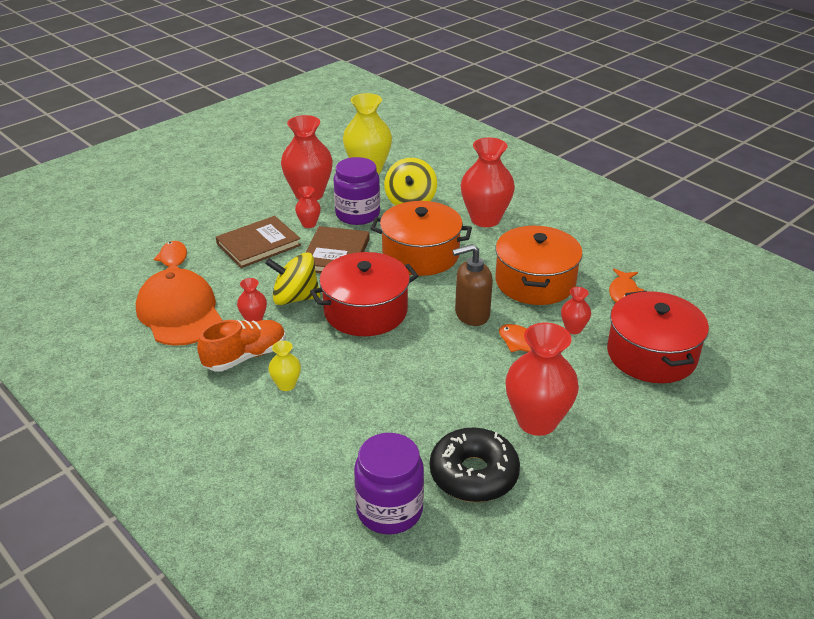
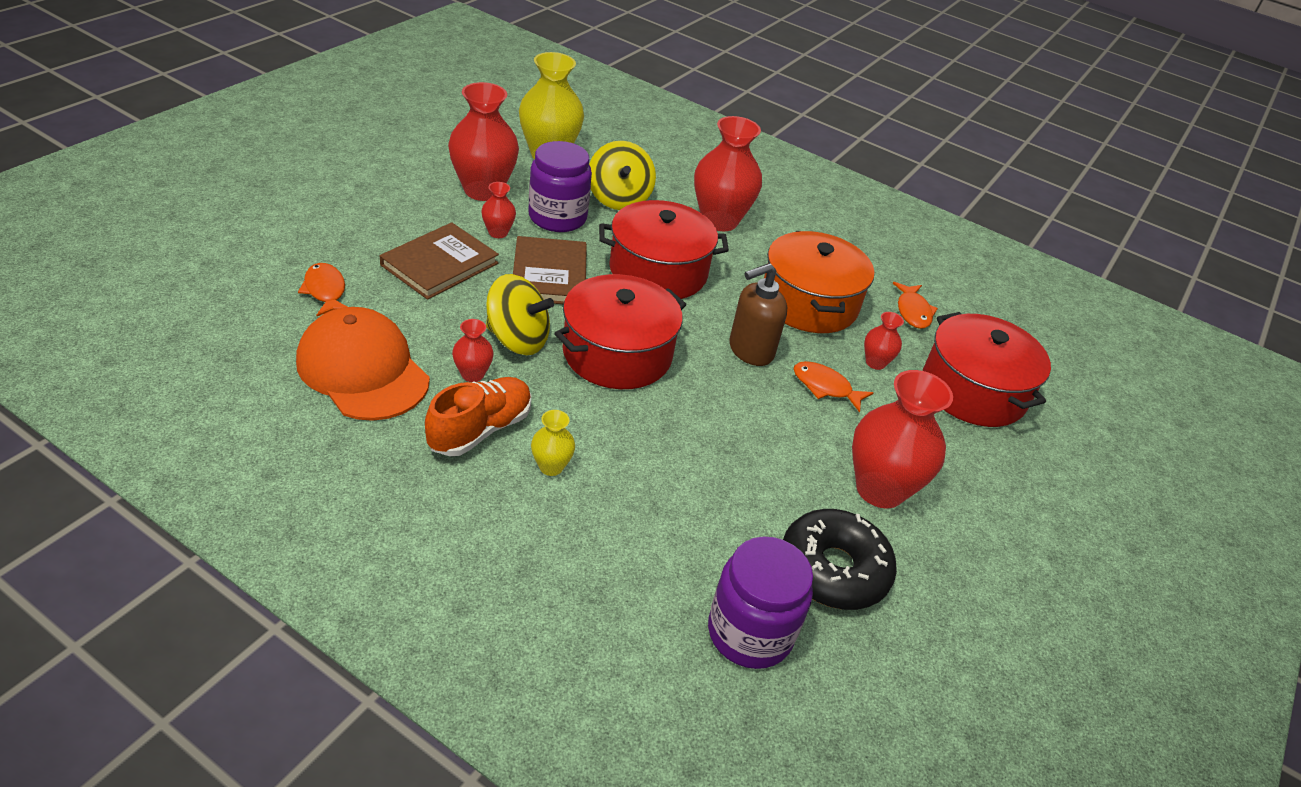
camera: 20 degrees left, 5 degrees up
(295, 298) = (517, 339): yellow spinning top -> yellow spinning top turned 150 degrees counterclockwise
(420, 254) = (658, 271): orange pot -> red pot

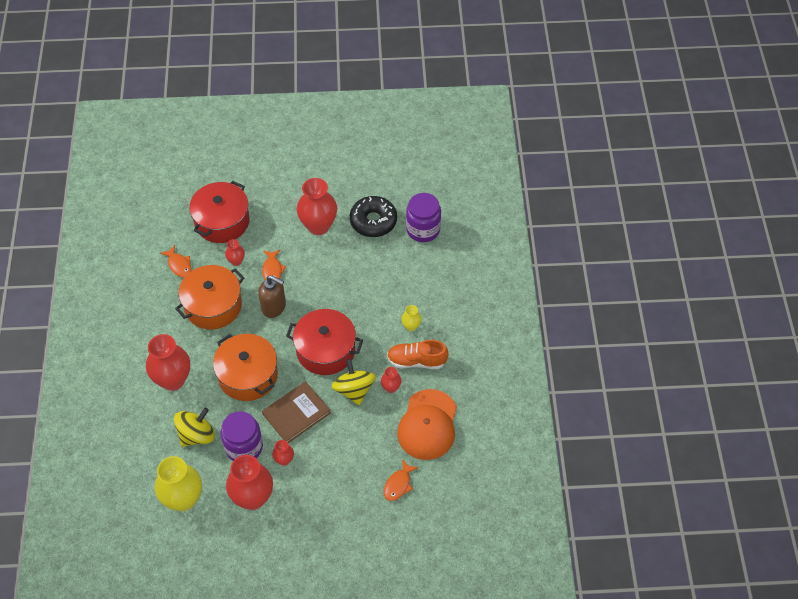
camera: 120 degrees left, 15 degrees up
(439, 264) = (334, 461): brown book -> none
(658, 271) = (248, 375): red pot -> orange pot
(913, 311) = (179, 265): orange fish -> orange fish turned 90 degrees clockwise

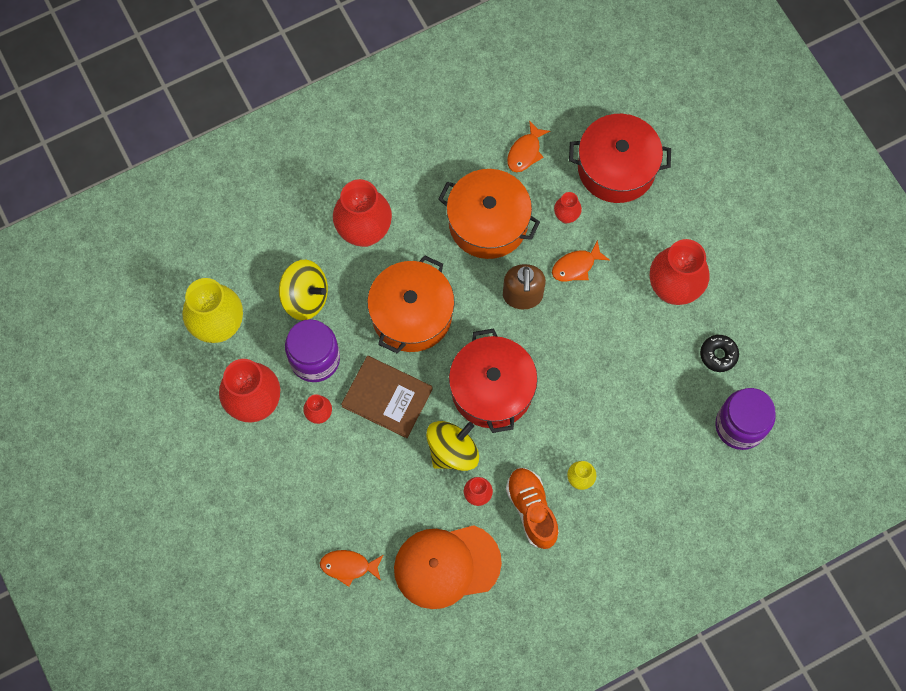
camera: 65 degrees right, 15 degrees up
(373, 221) = (718, 355): black donut -> black donut, size x0.54

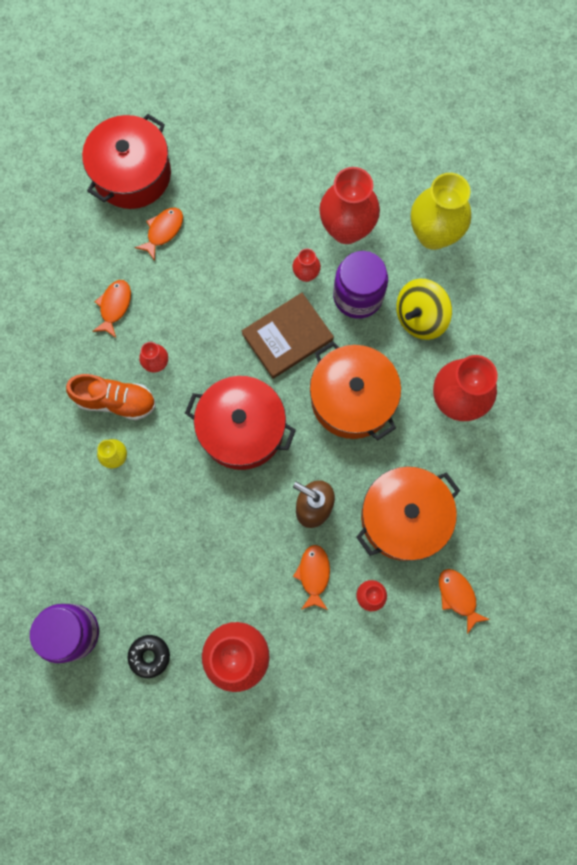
camera: 120 degrees right, 5 degrees up
(446, 566) = (114, 306): orange cap -> orange fish
(452, 451) = (207, 364): yellow spinning top -> none
(616, 168) = (393, 677): red pot -> red pot (132, 174)

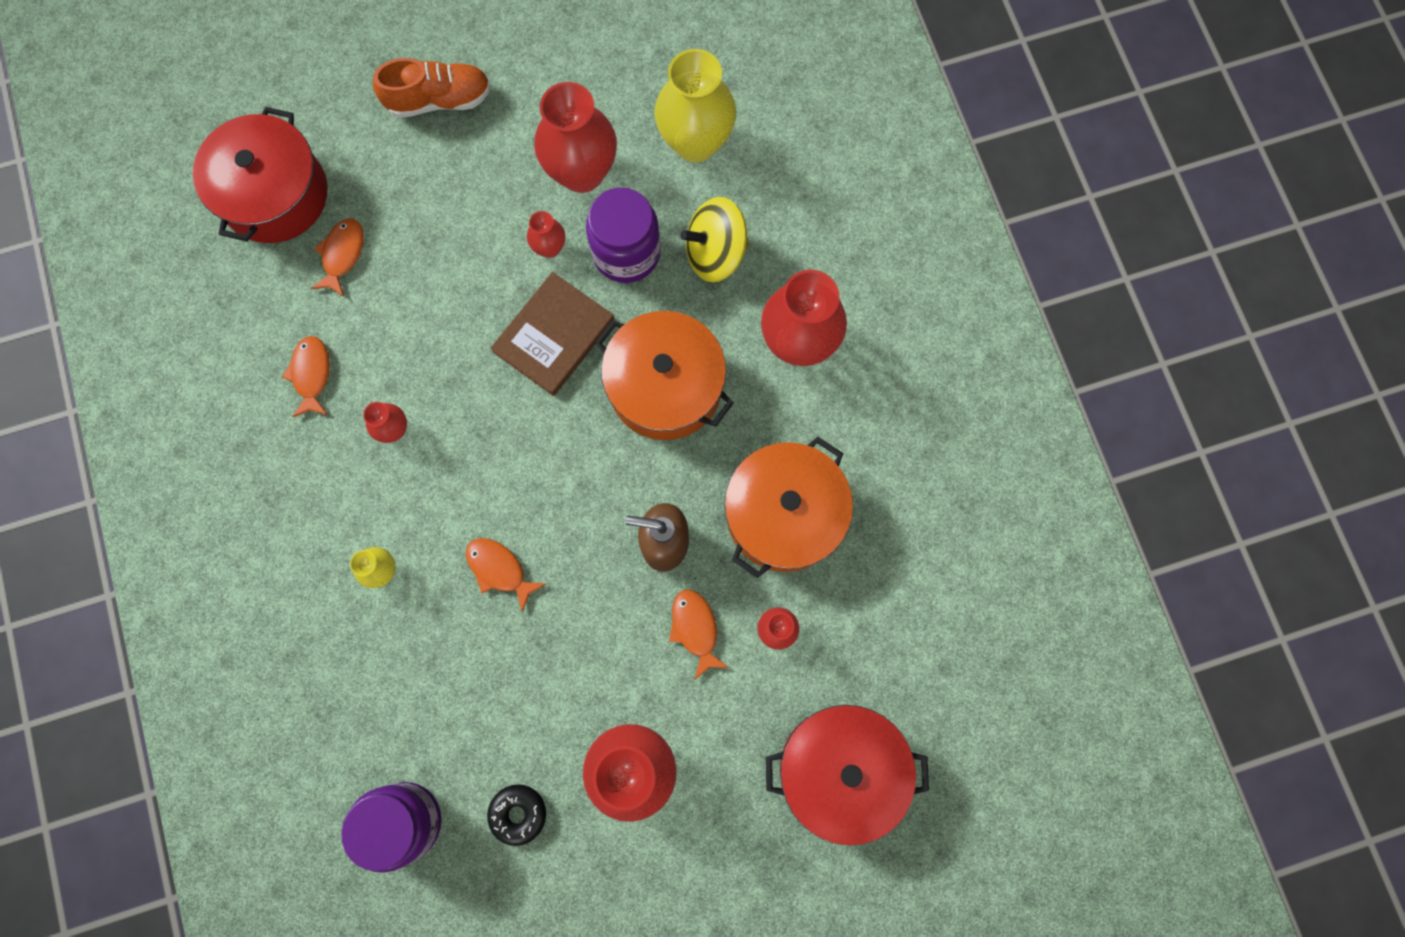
camera: 20 degrees left, 0 degrees up
(116, 401) = (356, 497): orange shoe -> orange shoe (439, 100)
(242, 429) = (536, 475): red pot -> red pot (840, 770)
(420, 317) = (715, 253): yellow spinning top -> yellow spinning top turned 45 degrees clockwise
(458, 596) = (888, 589): orange fish -> orange fish (499, 569)

